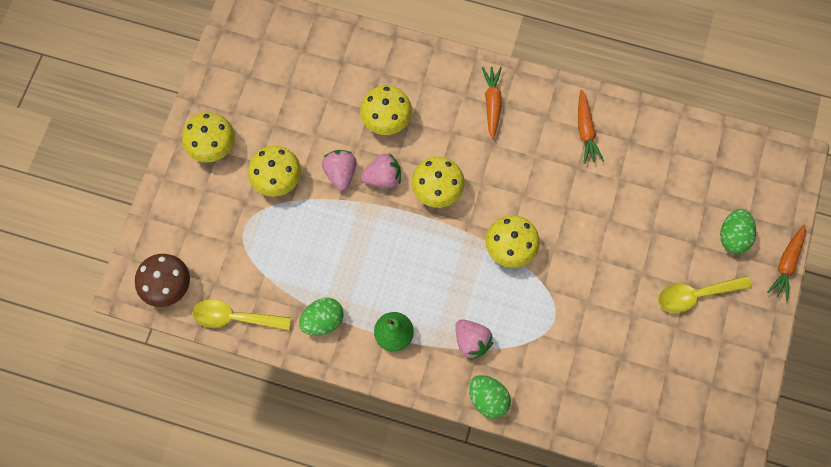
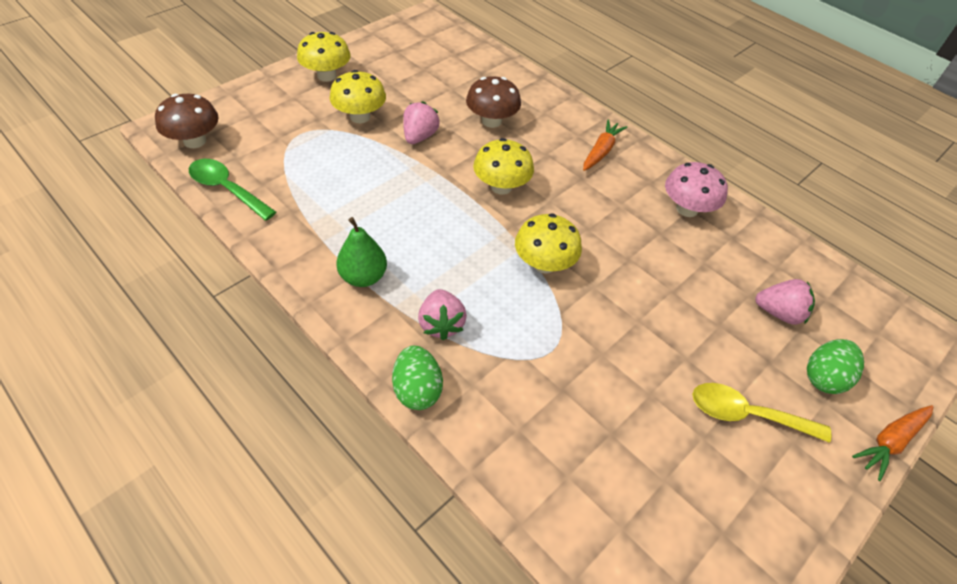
camera: 25 degrees right, 20 degrees down
(234, 318) = (227, 189): yellow spoon -> green spoon
(323, 321) = (304, 231): green egg -> none
(383, 177) = (456, 156): pink strawberry -> pink strawberry (779, 313)
(386, 120) = (491, 121): yellow mushroom -> brown mushroom
(585, 131) = (687, 209): orange carrot -> pink mushroom

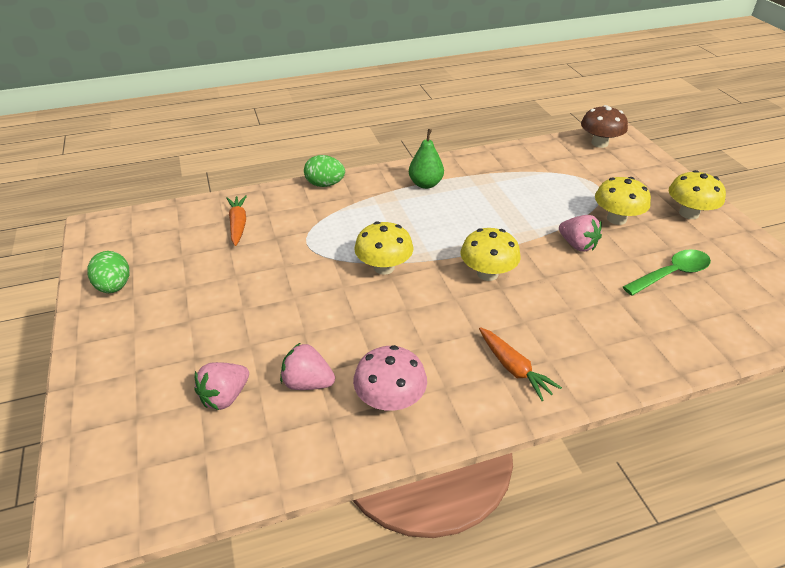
camera: 120 degrees right, 10 degrees down
(227, 189) = (539, 149): green spoon -> green spoon (671, 274)
(441, 324) = (364, 204): pink strawberry -> pink strawberry (307, 382)
(491, 121) = (592, 299): brown mushroom -> none
(746, 415) = (175, 317): yellow spoon -> none
(824, 377) = (149, 386): green egg -> green egg (114, 287)
(890, 442) = (71, 392): orange carrot -> orange carrot (238, 224)

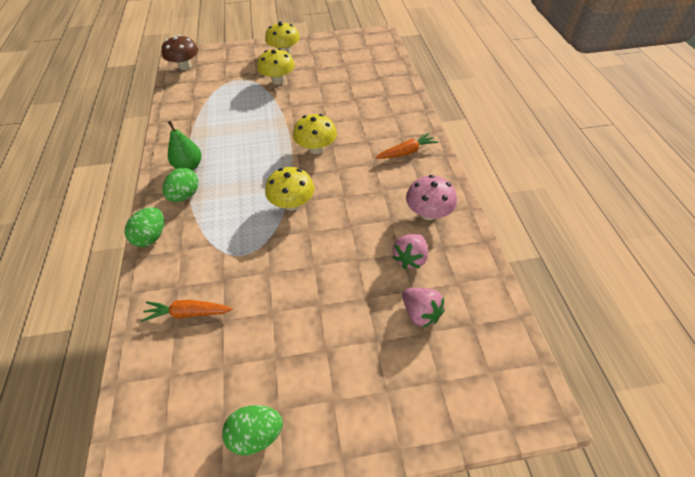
camera: 80 degrees left, 10 degrees up
(382, 191) = (185, 195): none -> green egg
(577, 245) = (299, 102): pink strawberry -> none
(671, 274) = (338, 74): green spoon -> none

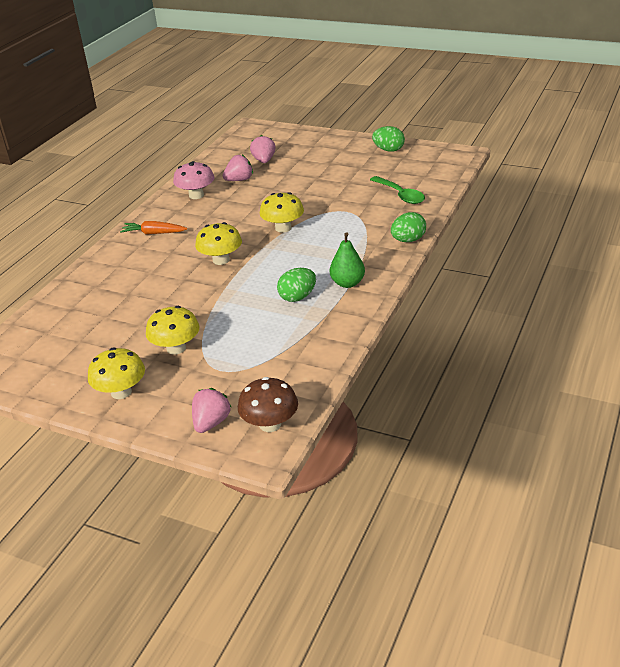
camera: 145 degrees left, 15 degrees down
(185, 195) = (365, 260): green egg -> green egg (297, 297)
(188, 313) = (400, 195): orange carrot -> green spoon
(218, 57) = (211, 422): none -> pink strawberry

